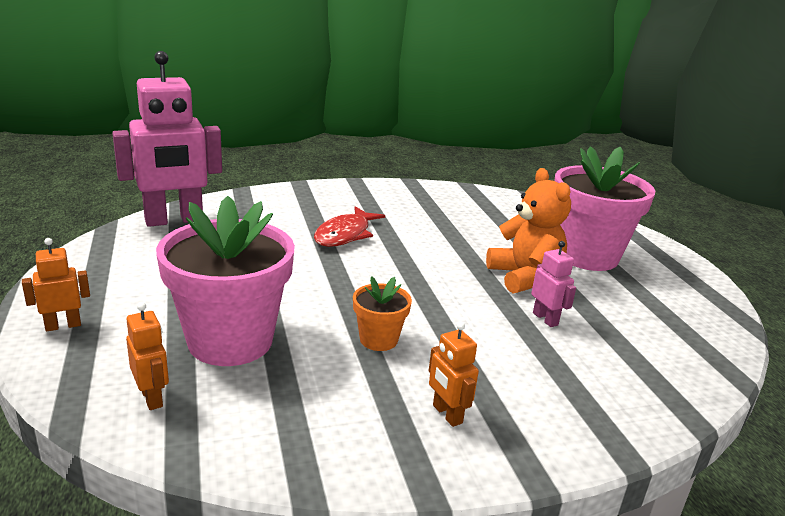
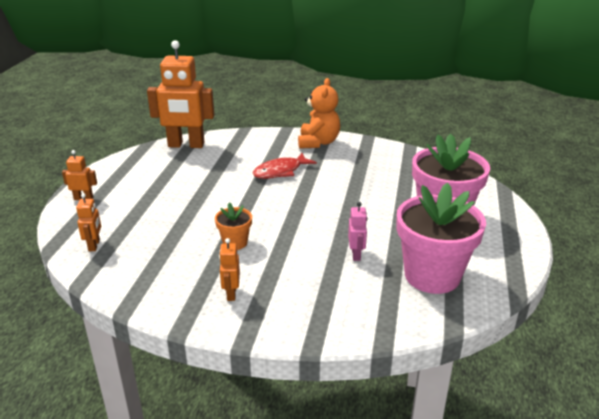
camera: 30 degrees right, 5 degrees up
(174, 220) = (186, 145): pink robot -> orange robot
(230, 341) = (155, 225): pink flower pot -> pink flower pot (432, 275)
(524, 277) = (374, 224): orange teddy bear -> orange teddy bear (318, 142)

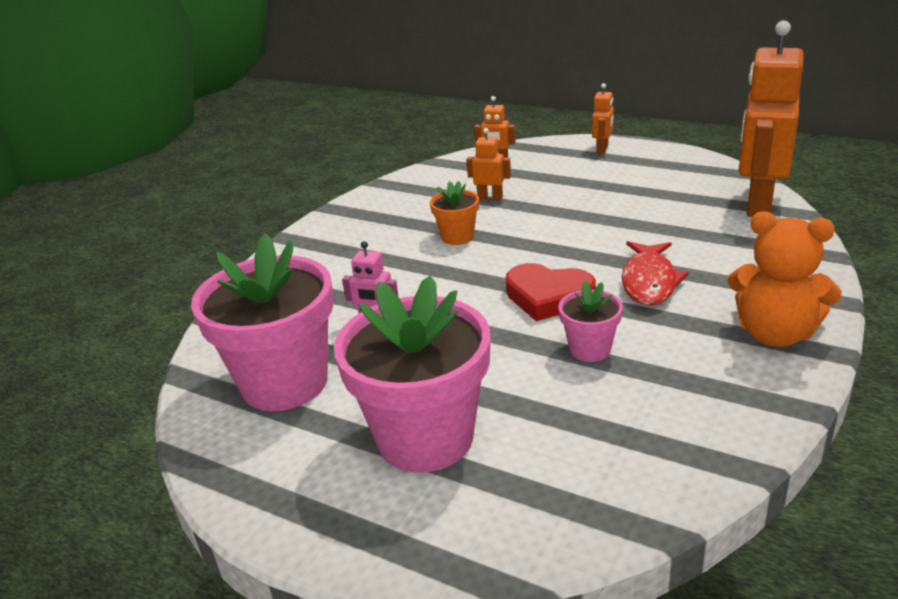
camera: 110 degrees right, 0 degrees up
(231, 293) = (361, 232): orange robot -> orange robot (490, 198)
(280, 171) = (649, 281): red fish -> red fish turned 150 degrees counterclockwise
(305, 199) = (548, 297): none -> red heart
(350, 183) = (590, 349): none -> pink flower pot

